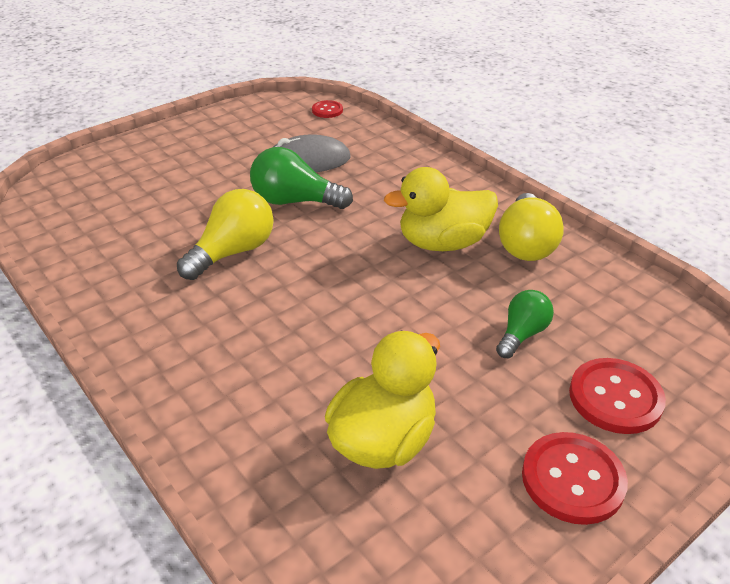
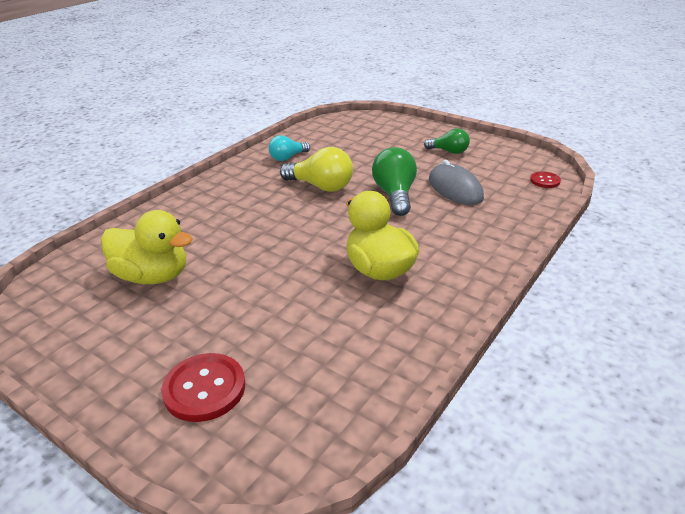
camera: 75 degrees right, 5 degrees down
(120, 269) = (288, 157): none -> turquoise light bulb
(522, 334) = (272, 327): green light bulb -> green light bulb (449, 151)
(526, 244) = (404, 317): yellow light bulb -> none
(572, 479) = (116, 367): red button -> none

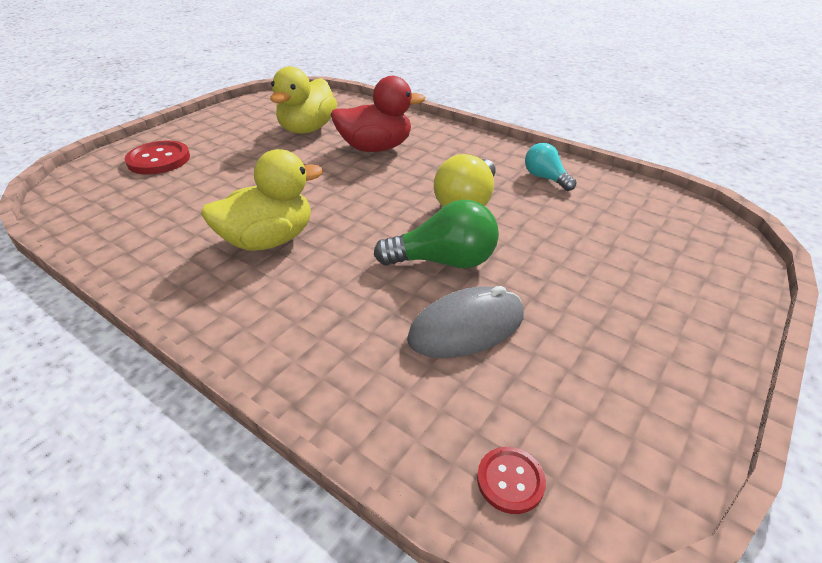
camera: 90 degrees right, 5 degrees up
(217, 229) = (376, 148): none -> red duck
(449, 151) = (619, 337): green light bulb -> none

